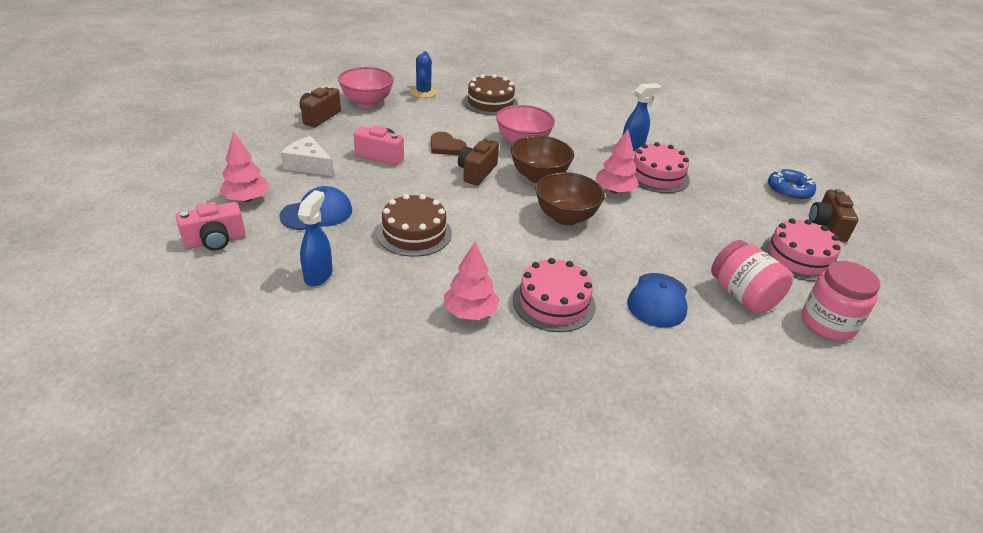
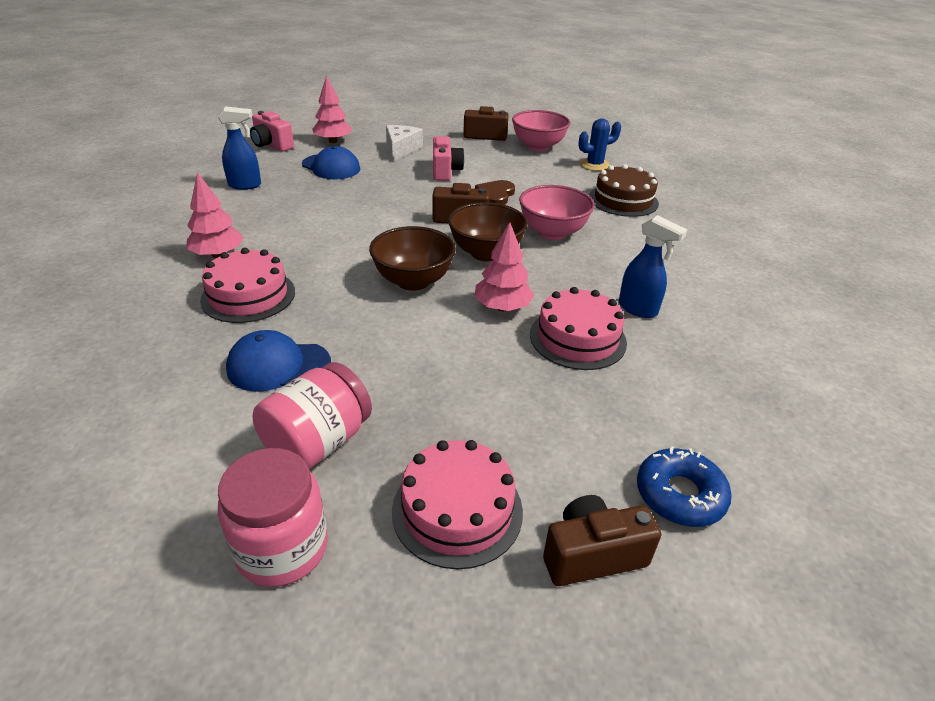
camera: 70 degrees right, 0 degrees up
(414, 233) = (327, 209): brown cake -> none

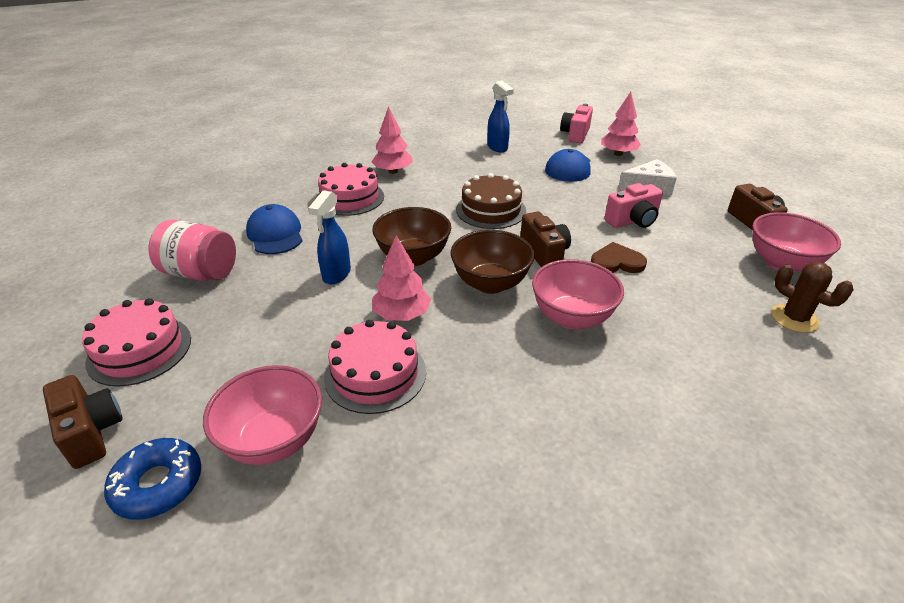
camera: 70 degrees right, 0 degrees up
(282, 548) = (109, 288): pink jar -> none
(594, 165) = (794, 318): blue cactus -> brown cactus
(623, 200) = (719, 361): brown cake -> brown cake (491, 210)
(638, 309) = (455, 413): blue spray bottle -> blue spray bottle (336, 275)
(641, 410) = (274, 440): none -> pink bowl

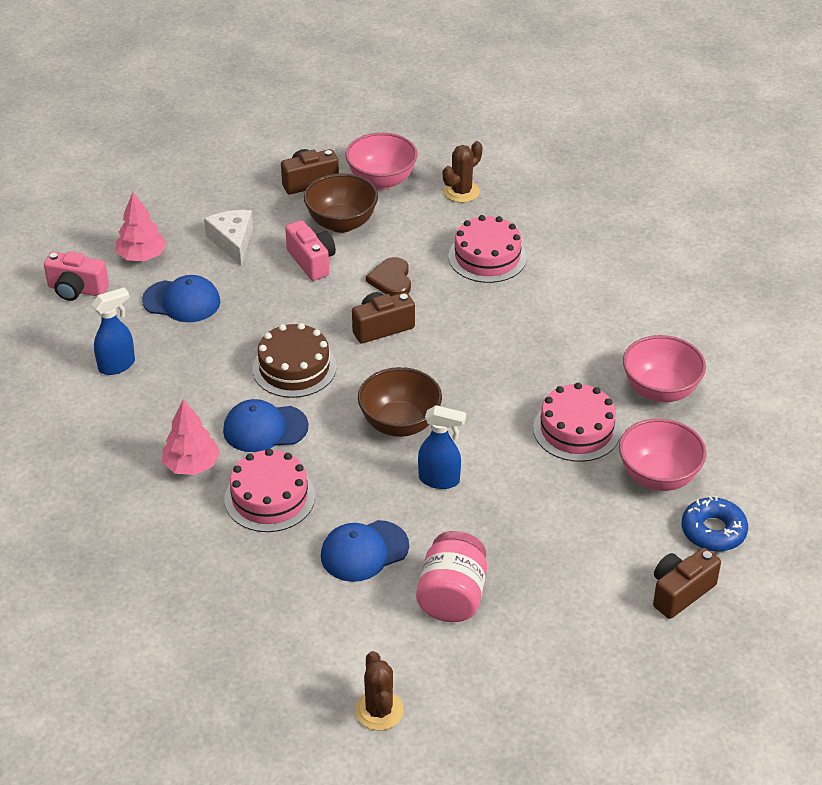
camera: 95 degrees left, 5 degrees up
(121, 234) = (379, 710): none -> brown cactus
(139, 350) = (581, 600): pink cake -> pink cake (487, 257)
(401, 314) = (496, 422): pink tree -> none
(423, 197) = (265, 428): none -> blue cap
(490, 283) = (438, 365): brown bowl -> brown bowl (341, 223)
(571, 317) = (481, 314): pink bowl -> pink bowl (660, 390)

